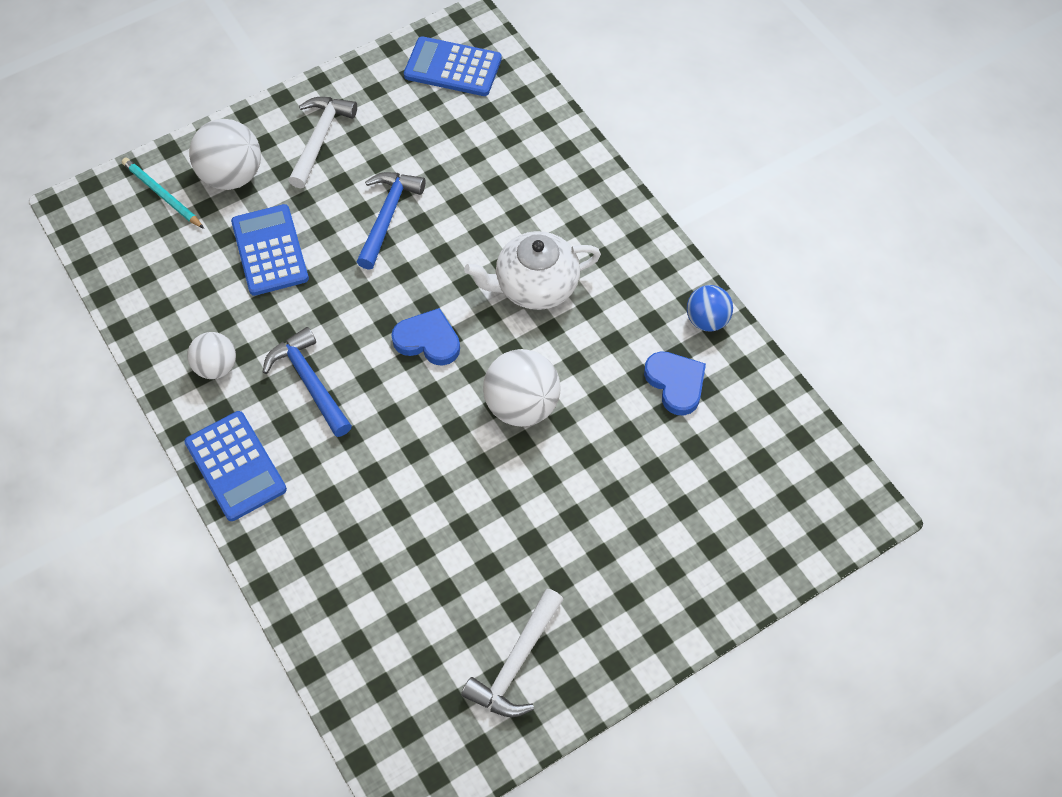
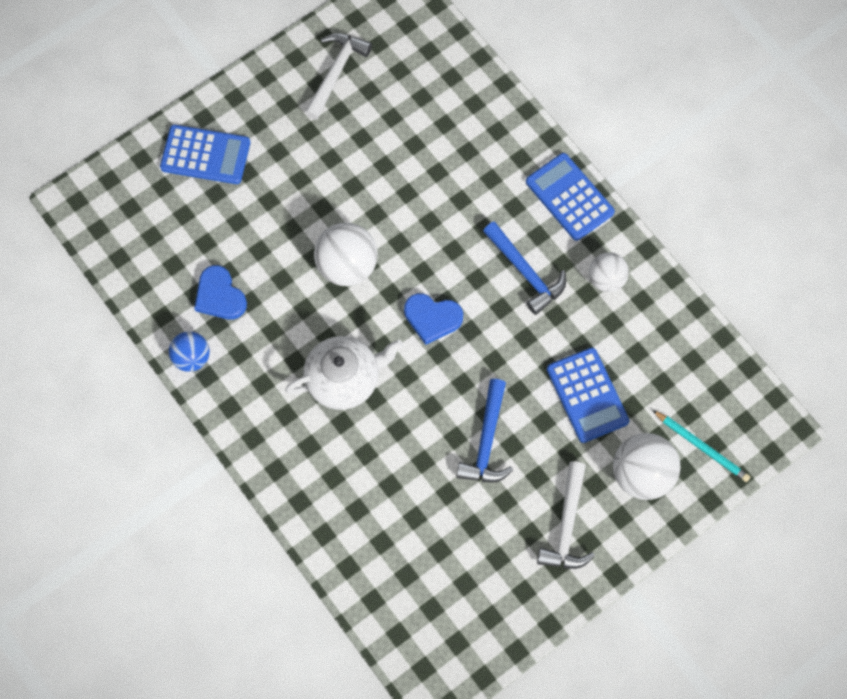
camera: 175 degrees right, 10 degrees up
(453, 67) = (448, 629): blue calculator -> blue calculator (205, 155)

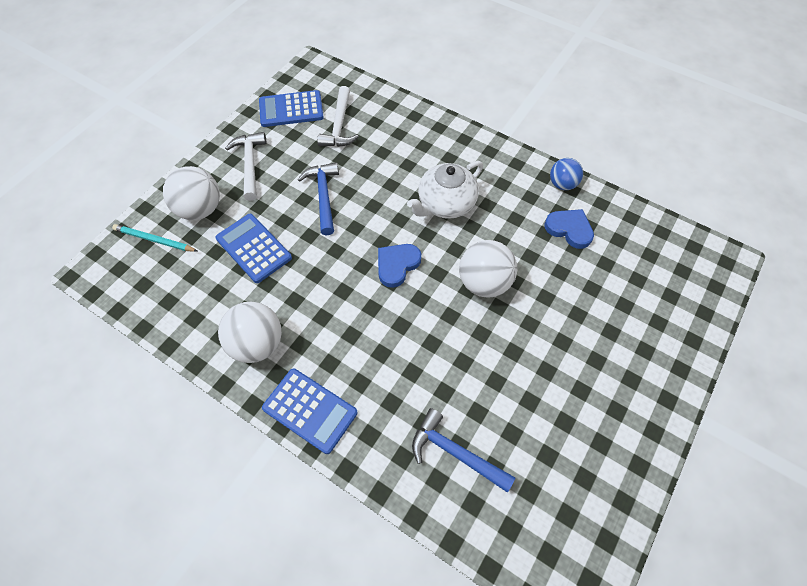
camera: 160 degrees right, 10 degrees down
(205, 155) = (655, 334): blue calculator -> blue calculator (291, 109)
(336, 73) = (590, 463): white hammer -> white hammer (339, 125)
(432, 318) = (397, 265): blue heart -> blue heart turned 45 degrees counterclockwise
(525, 272) = (331, 326): blue hammer -> blue hammer (455, 452)
(606, 279) = (257, 344): white ball -> white ball, size x1.60

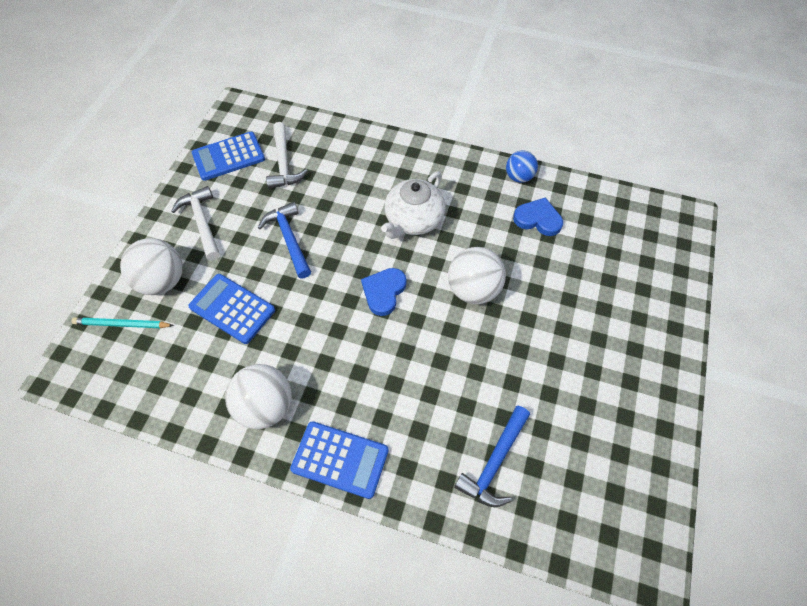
camera: 15 degrees left, 0 degrees up
(455, 452) = (494, 462): blue hammer -> blue hammer turned 75 degrees counterclockwise

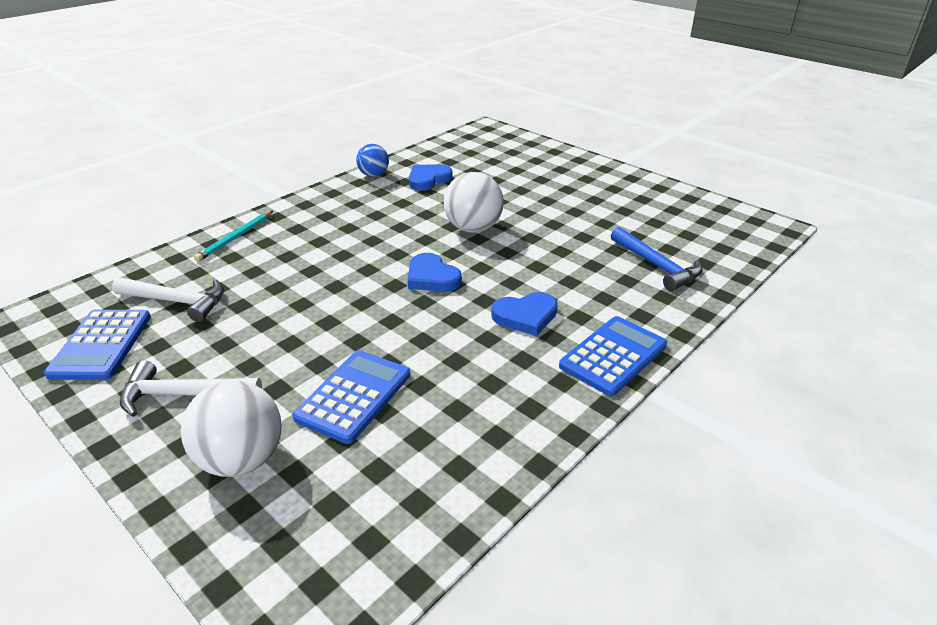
camera: 65 degrees left, 25 degrees down
(122, 324) = (277, 526): turquoise pencil -> turquoise pencil (235, 238)
(232, 308) = (354, 396): blue calculator -> blue calculator turned 150 degrees clockwise
(265, 406) = (516, 398): white ball -> none
(289, 239) = (296, 324): blue hammer -> none
(363, 378) = (525, 316): none -> blue heart
(413, 220) = (361, 238): white teapot -> none

